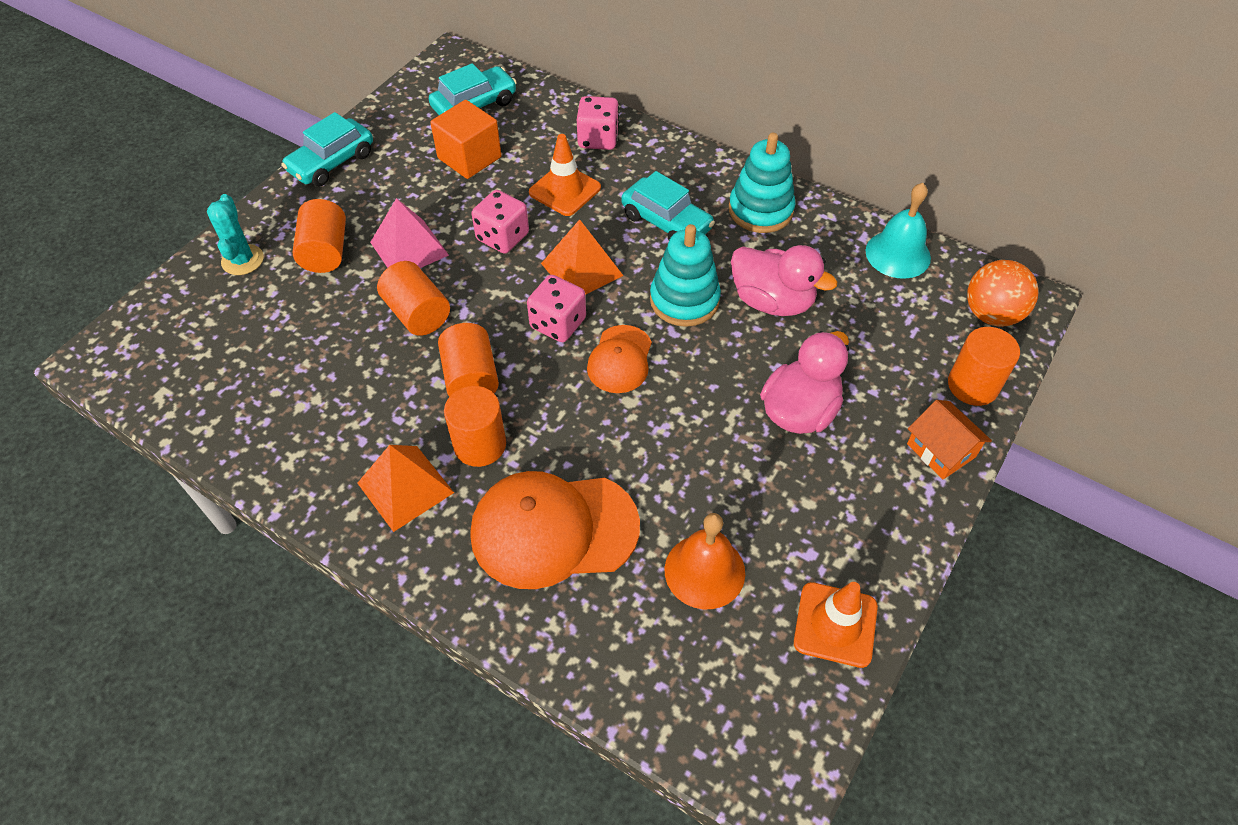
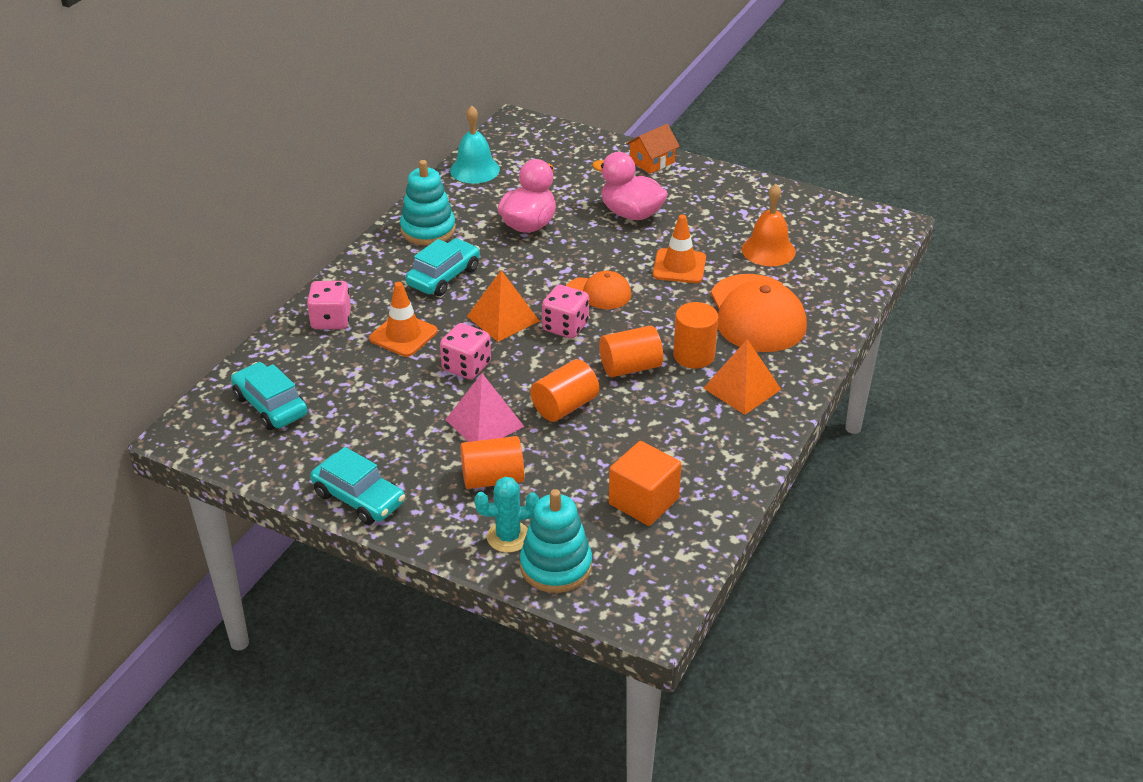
camera: 95 degrees left, 15 degrees down
(469, 158) = (355, 399): orange cube -> orange cube (643, 501)
(684, 300) = (532, 265): turquoise stacking toy -> turquoise stacking toy (556, 566)
(835, 624) = (788, 203): orange traffic cone -> orange traffic cone (679, 266)
(972, 385) = (596, 147): orange cylinder -> none
(991, 314) = (531, 136): orange ball -> none

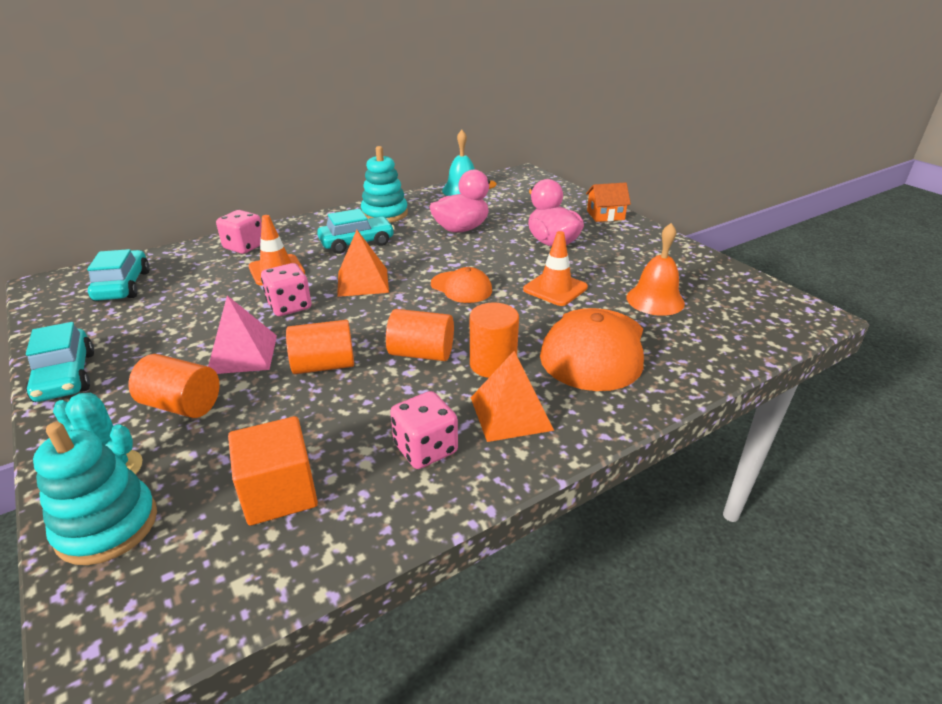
camera: 30 degrees right, 5 degrees down
(565, 327) = (404, 303): pink dice -> pink dice (425, 449)

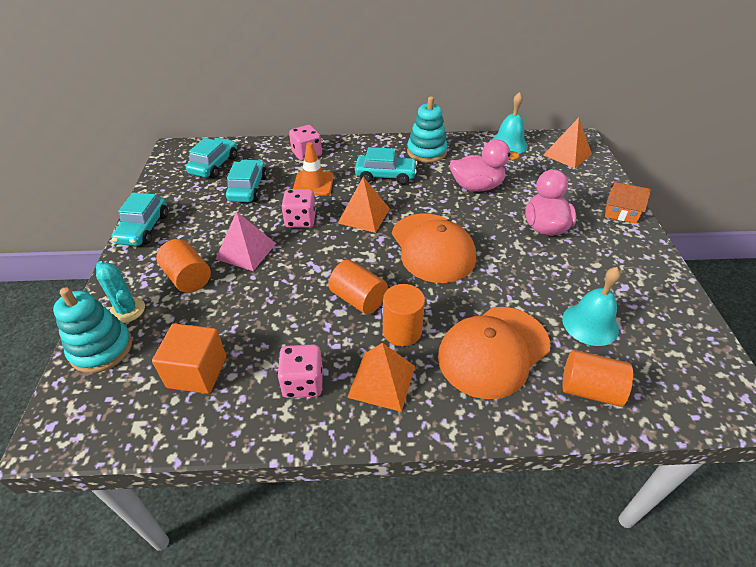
camera: 30 degrees right, 10 degrees up
(192, 296) = (248, 188): none -> turquoise car
(324, 365) = (288, 282): orange cylinder -> orange cylinder (589, 389)
(461, 287) = (432, 248): orange cap -> orange cap, size x1.79
(522, 186) = (567, 154): none -> orange pyramid
(555, 288) = (508, 277): orange traffic cone -> none
(655, 300) = (590, 324): orange bell -> turquoise bell

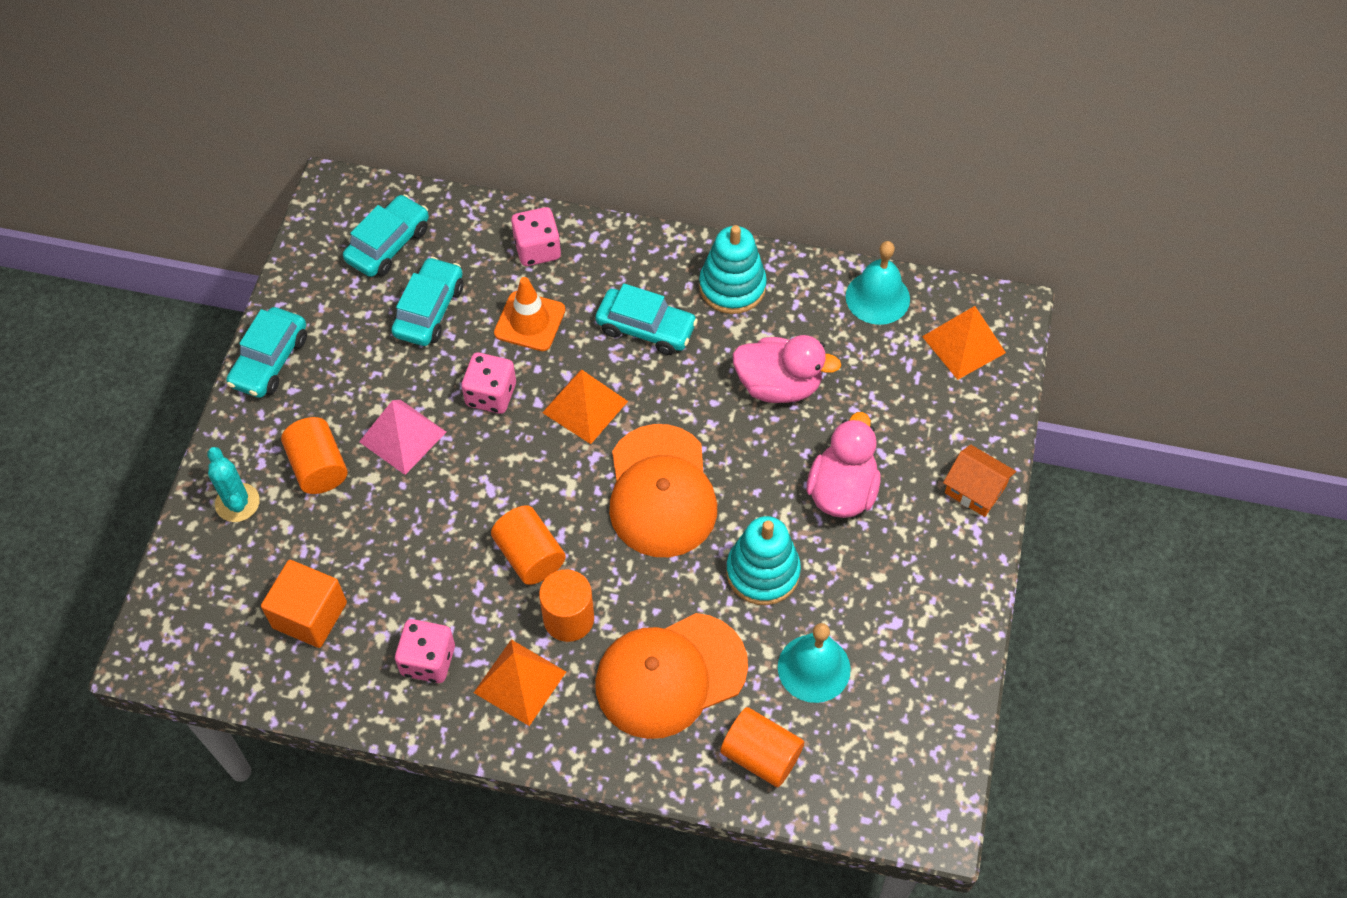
camera: 15 degrees right, 15 degrees up
(101, 349) = (203, 554): turquoise stacking toy -> turquoise stacking toy (762, 572)

